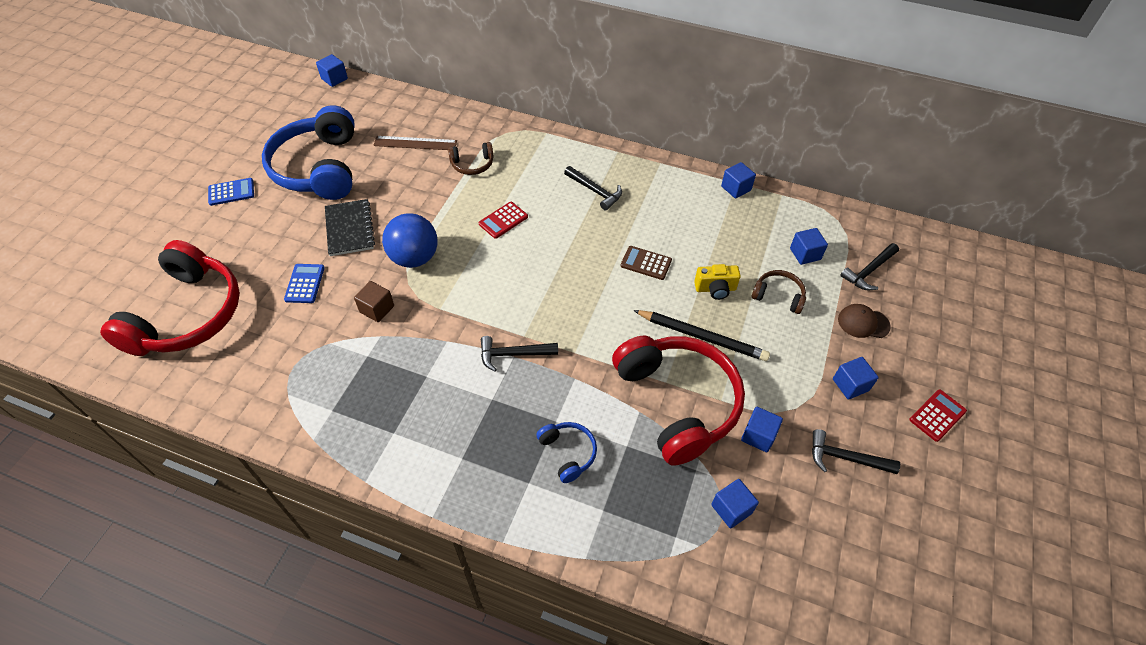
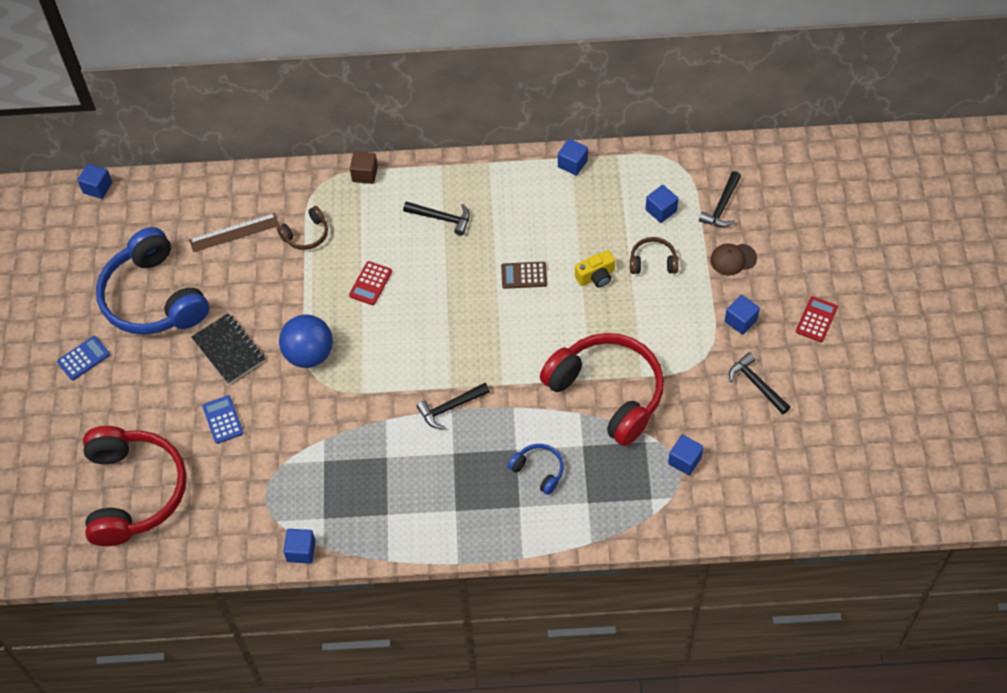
camera: 20 degrees left, 5 degrees up
(377, 309) = (305, 416): brown cube -> brown cube (365, 174)
(702, 337) = (603, 327): black pencil -> none
(758, 436) = (683, 394): blue cube -> blue cube (301, 551)
(845, 458) = (756, 384): black hammer -> black hammer turned 60 degrees clockwise

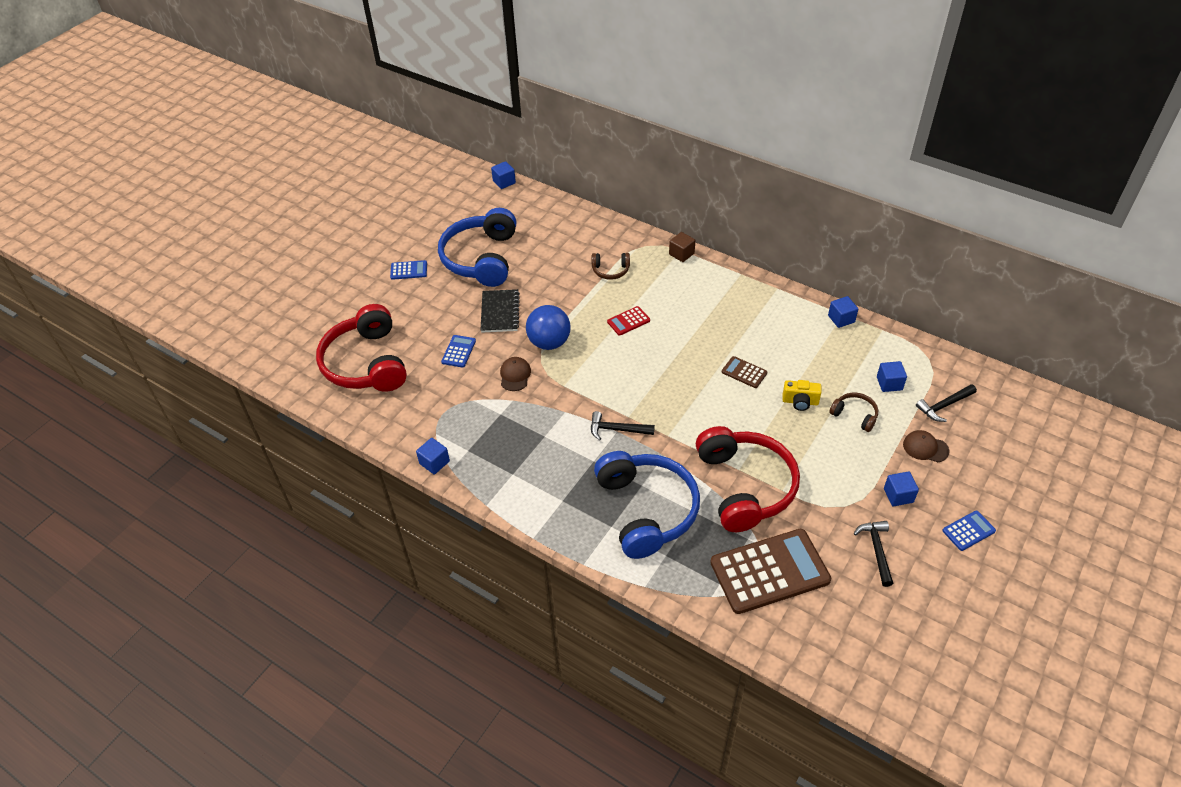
camera: 35 degrees right, 10 degrees down
(134, 491) = (366, 363): red headphones -> red headphones turned 135 degrees clockwise
(234, 232) = (565, 246): brown ruler -> none
(304, 411) = (515, 375): none -> brown cap
(441, 218) = (713, 306): black hammer -> none
(539, 470) = (646, 510): blue headphones -> blue headphones, size x2.26
(684, 460) = (769, 571): blue cube -> brown calculator
(816, 319) = (968, 531): red calculator -> blue calculator

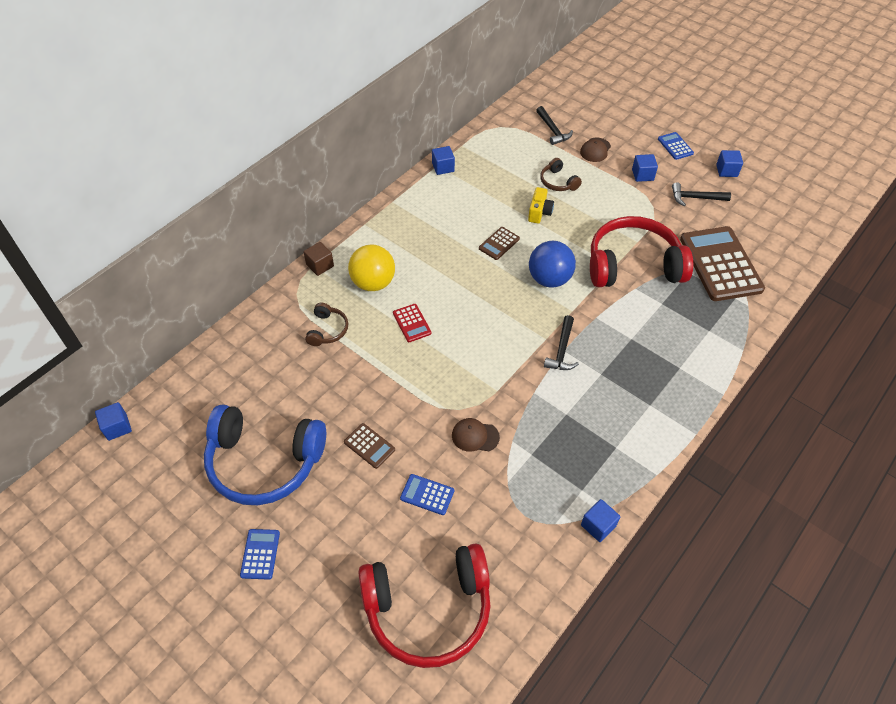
camera: 85 degrees left, 5 degrees up
(500, 312) = (369, 446): black notebook -> brown calculator
(549, 342) = (430, 399): blue ball -> blue ball (549, 279)
(646, 510) = (660, 338): blue headphones -> none
(669, 290) = (373, 283): none -> yellow ball
(855, 415) = (558, 182): brown headphones -> brown headphones turned 75 degrees counterclockwise
(889, 383) = (525, 155): blue cube -> blue cube (726, 171)

